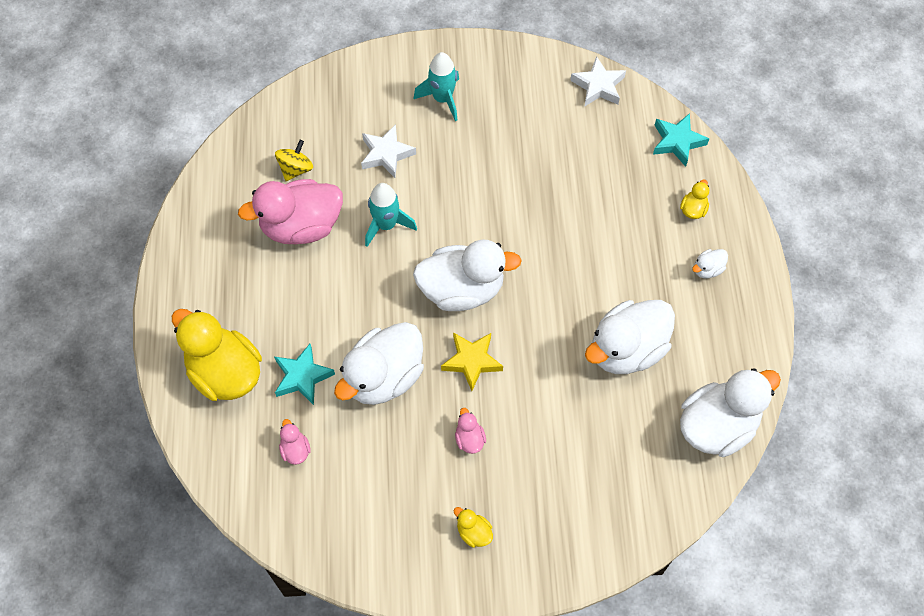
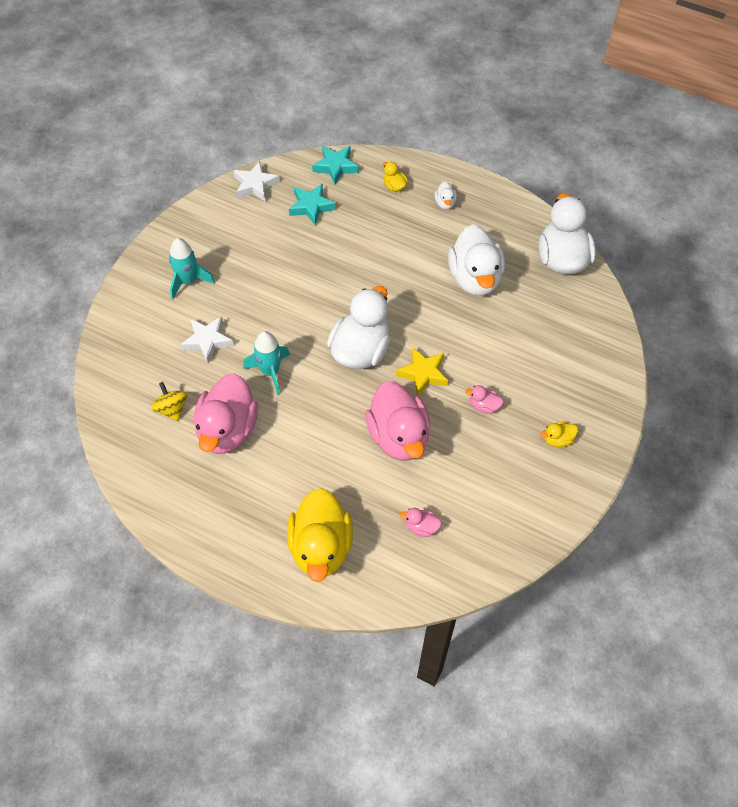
camera: 60 degrees left, 5 degrees down
(225, 372) = (320, 547): yellow duck -> yellow duck turned 75 degrees counterclockwise
(302, 377) = (361, 492): turquoise star -> turquoise star (311, 207)
(384, 377) = (398, 436): white duck -> pink duck

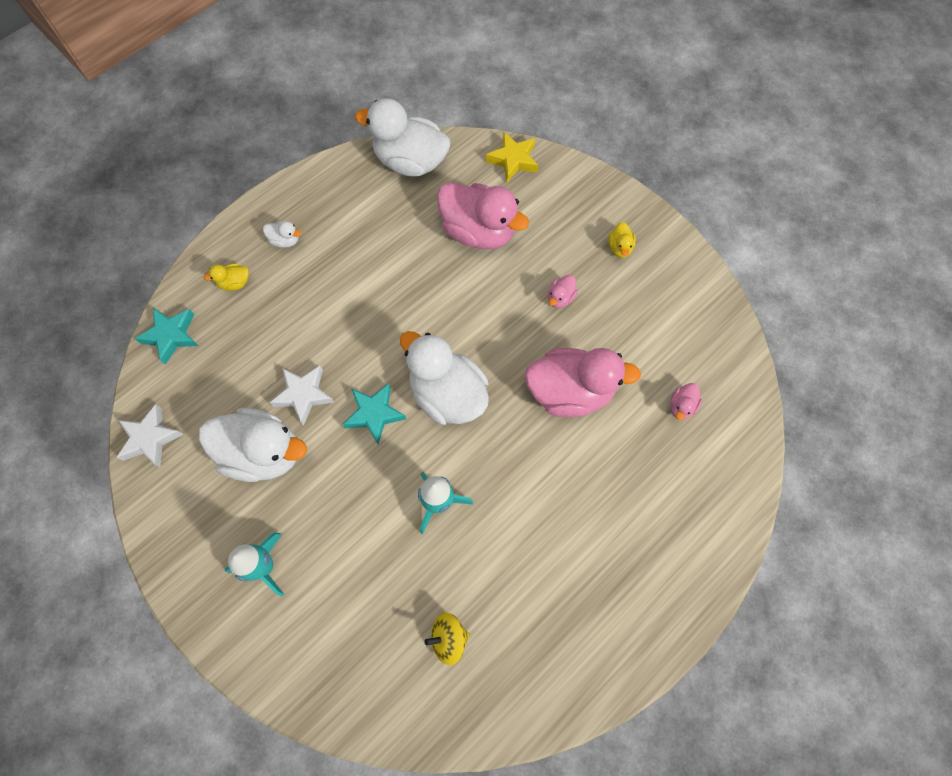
camera: 70 degrees left, 10 degrees up
(207, 341) = (366, 566): white star -> white star (304, 395)
(227, 430) = (501, 576): pink duck -> pink duck (478, 232)
(311, 207) = (219, 383): turquoise star -> turquoise star (374, 414)
(320, 547) = (679, 515): yellow duck -> none
(423, 373) = (500, 341): yellow star -> yellow star (513, 160)
(474, 278) = (399, 248): white duck -> white duck (263, 453)

